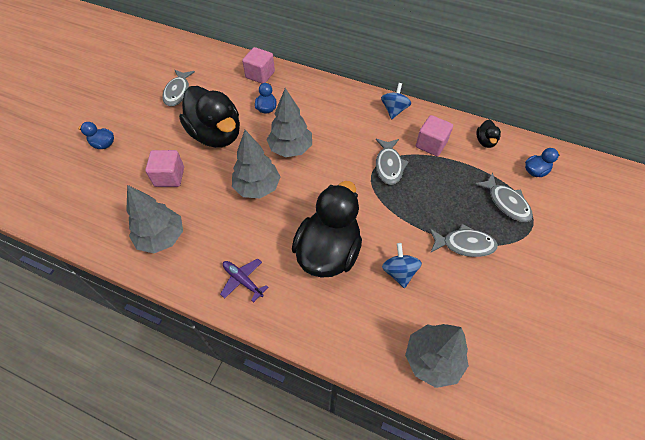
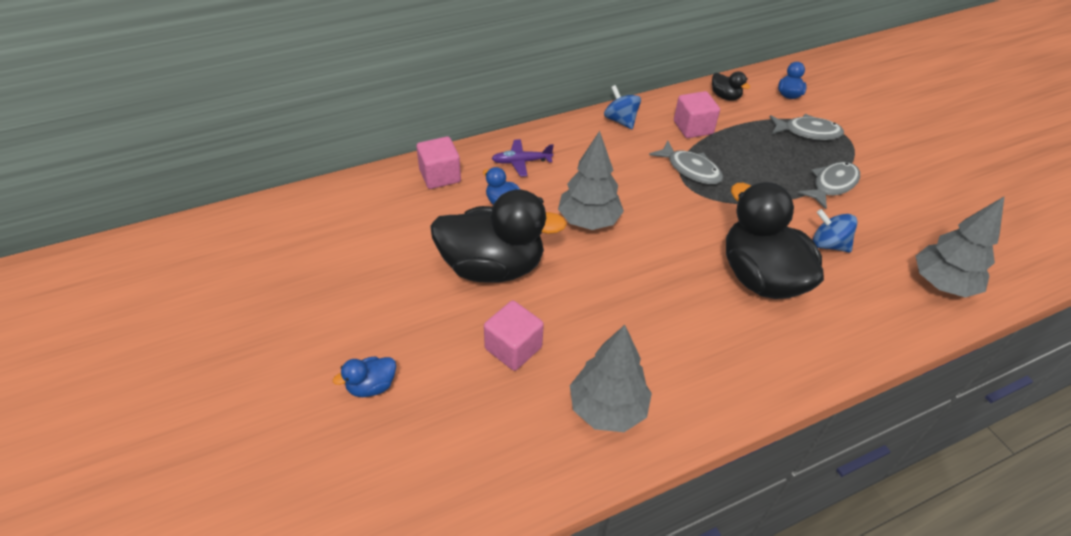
camera: 50 degrees left, 10 degrees down
(178, 92) = (371, 260): grey fish -> none
(243, 280) = (740, 367): purple plane -> purple plane (521, 162)
(257, 187) = (617, 280): grey tree -> none

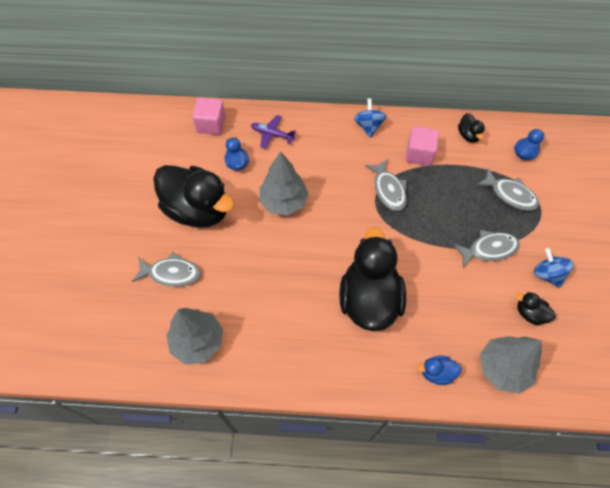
camera: 30 degrees right, 15 degrees up
(371, 386) = (78, 259): blue duck -> blue duck (436, 373)
(513, 348) = (171, 273): pink cube -> grey fish
(828, 244) = (442, 297): blue spinning top -> blue spinning top (547, 274)
(918, 225) = (530, 313): none -> black duck

